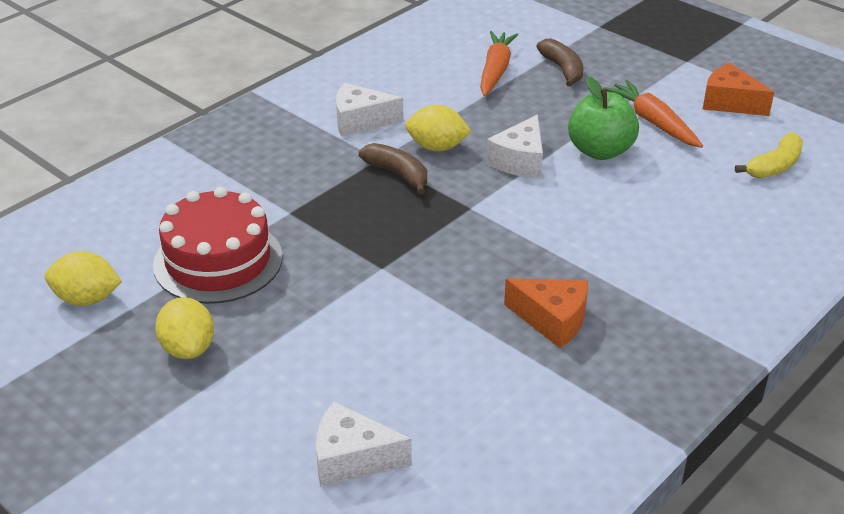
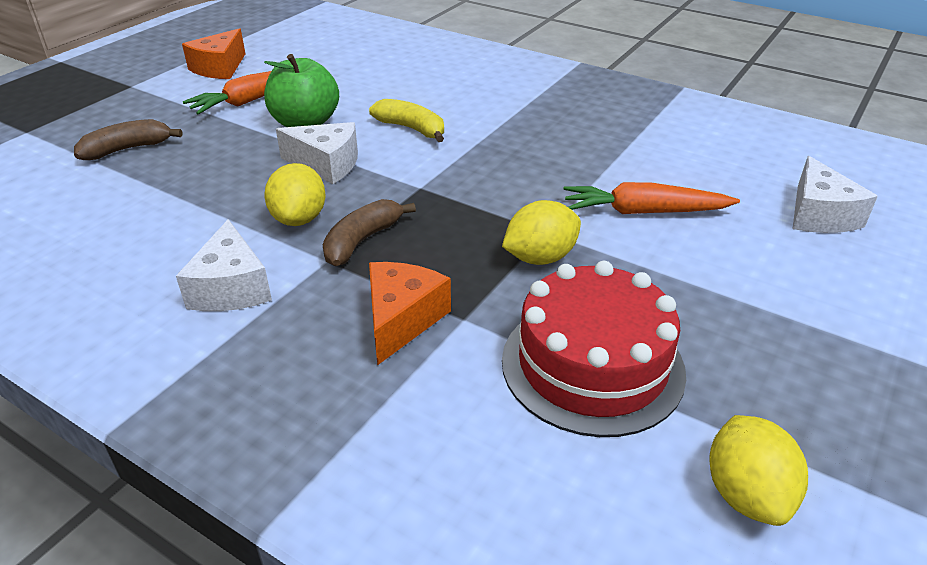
camera: 100 degrees left, 0 degrees up
(188, 348) = (766, 354): yellow lemon -> yellow lemon (540, 258)
(495, 71) = (116, 192): orange carrot -> orange carrot (644, 212)
(552, 320) = (578, 136): orange cheese -> orange cheese (402, 320)
(774, 166) = (327, 53): yellow banana -> yellow banana (412, 129)

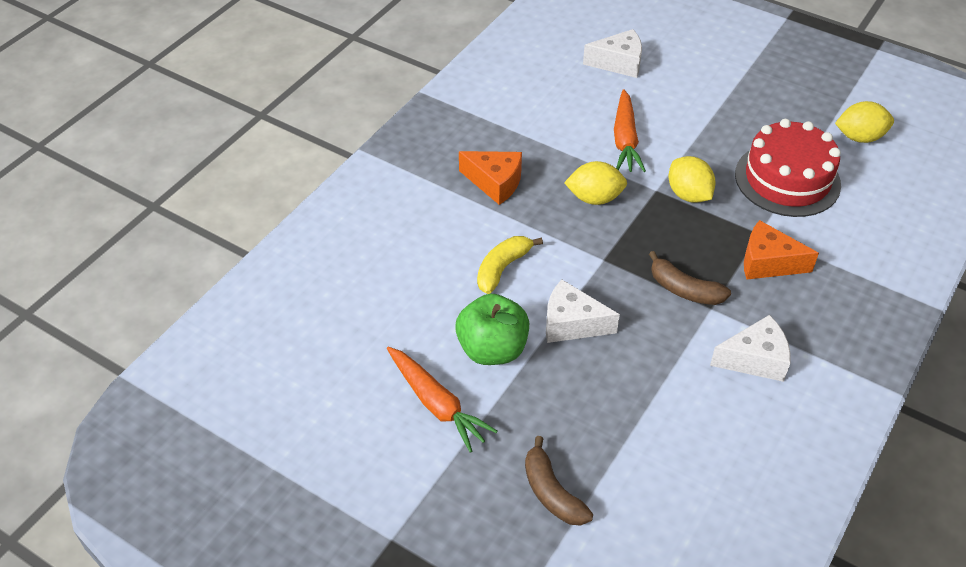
camera: 90 degrees left, 10 degrees up
(219, 68) = (345, 454): orange cheese -> orange cheese (495, 183)
(299, 219) = (660, 331): yellow lemon -> yellow lemon (594, 198)
(326, 164) = (571, 324): white cheese -> white cheese turned 90 degrees counterclockwise

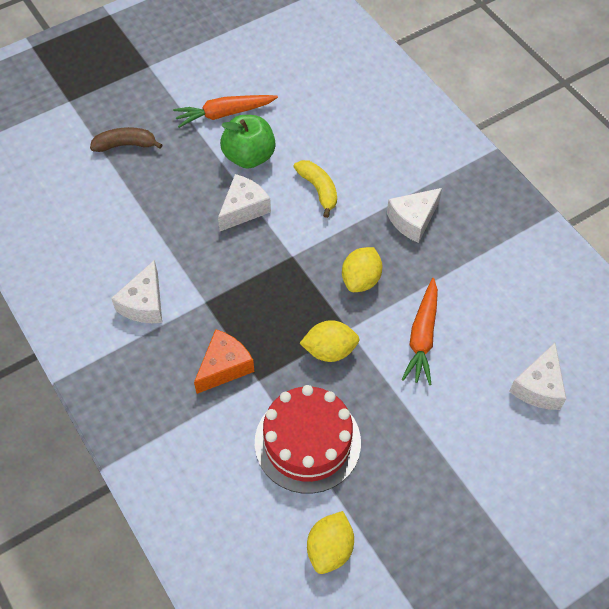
camera: 115 degrees right, 10 degrees up
(495, 183) = (413, 220): orange cheese -> white cheese
(625, 140) = (422, 337): orange carrot -> orange carrot turned 105 degrees counterclockwise
(684, 289) = (232, 293): brown banana -> none

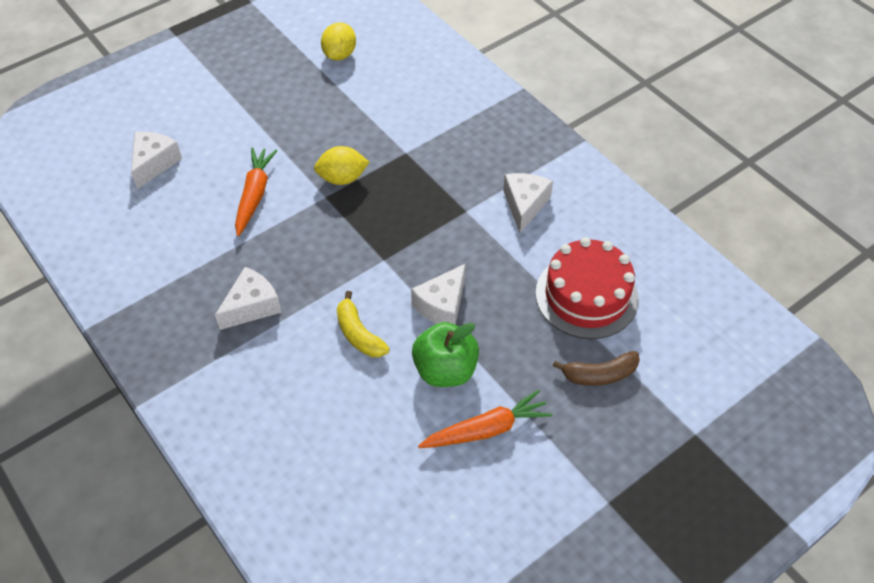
camera: 175 degrees right, 5 degrees down
(224, 367) = (437, 160): orange cheese -> none
(307, 442) = (359, 113): red cake -> red cake (586, 296)
(361, 280) = (312, 241): yellow lemon -> none

